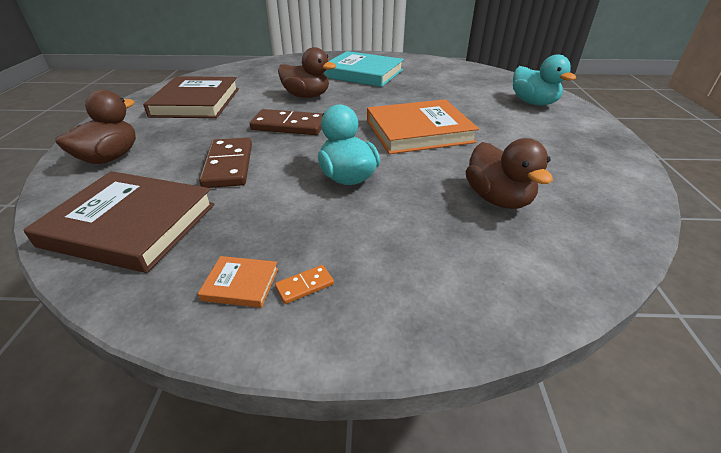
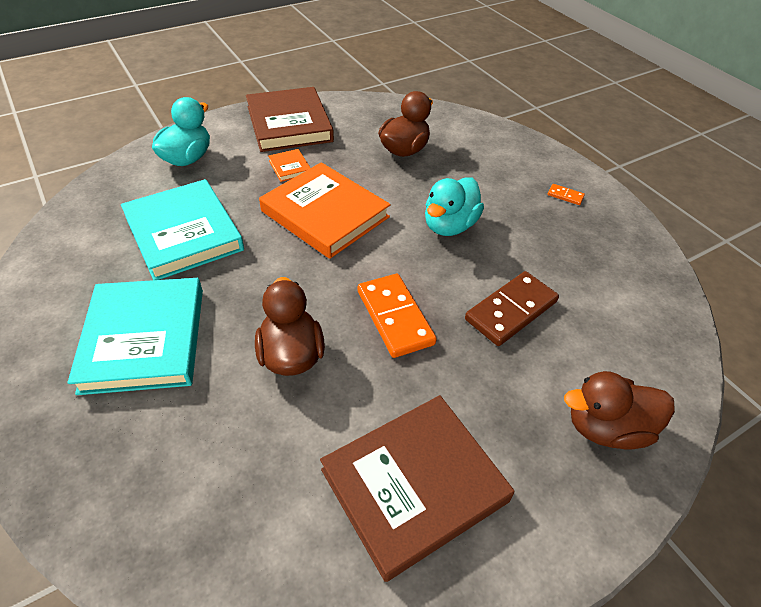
camera: 125 degrees left, 10 degrees up
(130, 224) = (630, 309): brown book -> brown book (289, 124)
(241, 284) = (594, 219): orange book -> orange book (290, 167)
(289, 126) = (395, 317): brown domino -> orange domino
(439, 90) = (183, 233): none -> turquoise book

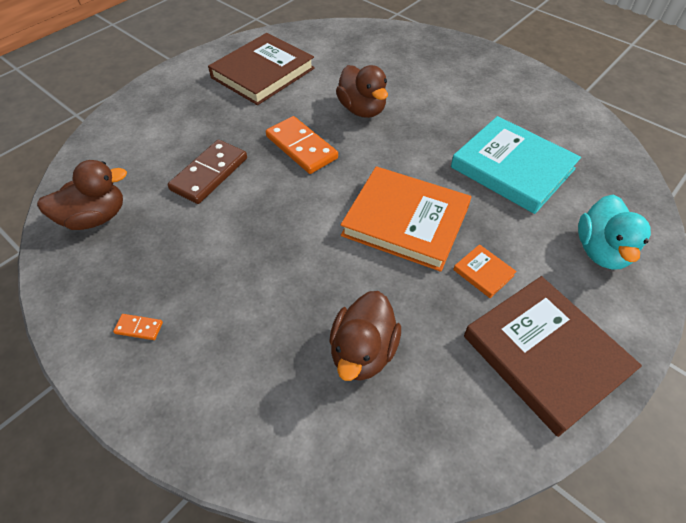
camera: 165 degrees right, 5 degrees up
(144, 339) = (461, 96): turquoise book -> none
(449, 226) = (275, 242): turquoise duck -> none
(606, 428) = (147, 118): brown duck -> brown duck (95, 217)

